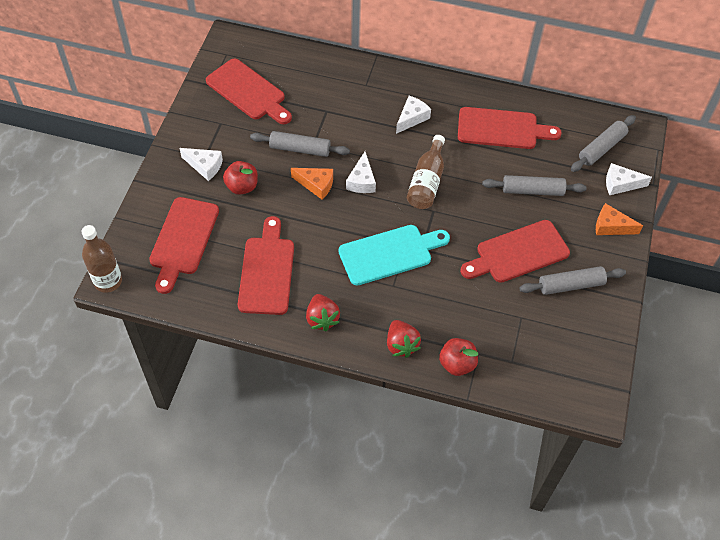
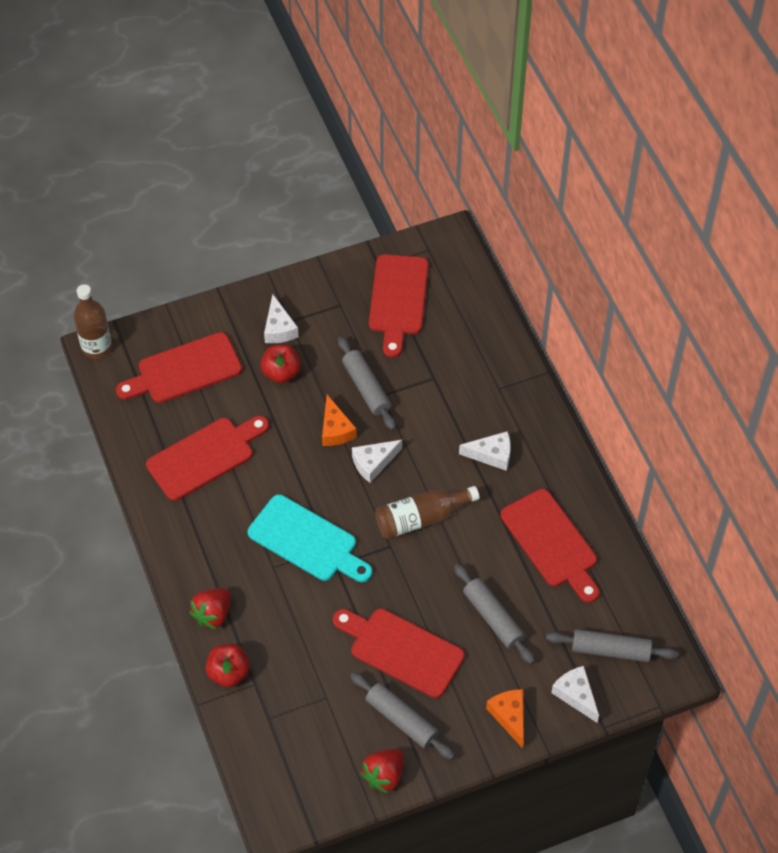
camera: 55 degrees right, 0 degrees up
(322, 319) = (189, 533): red strawberry -> red strawberry (384, 775)

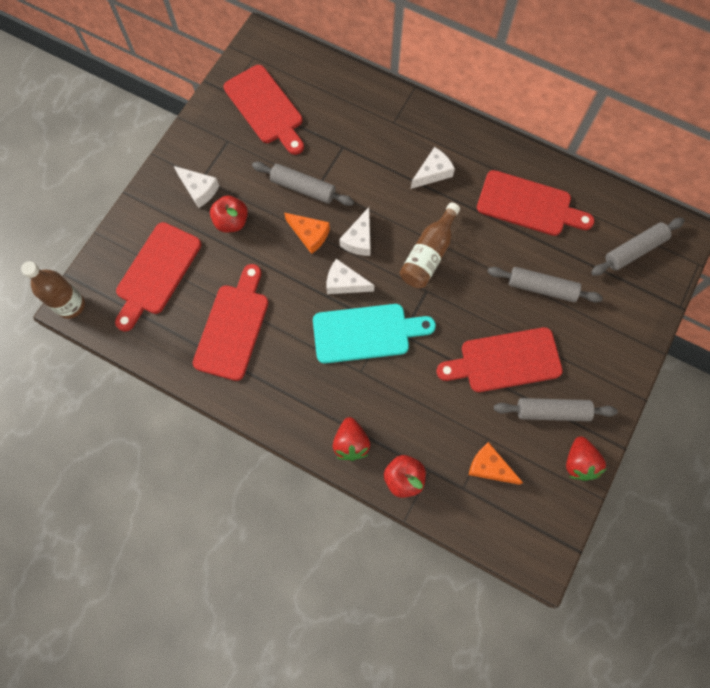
camera: 40 degrees left, 15 degrees up
(509, 716) = (617, 349): orange cheese -> orange cheese (489, 467)
(576, 695) = (643, 299): white cheese -> white cheese (344, 283)

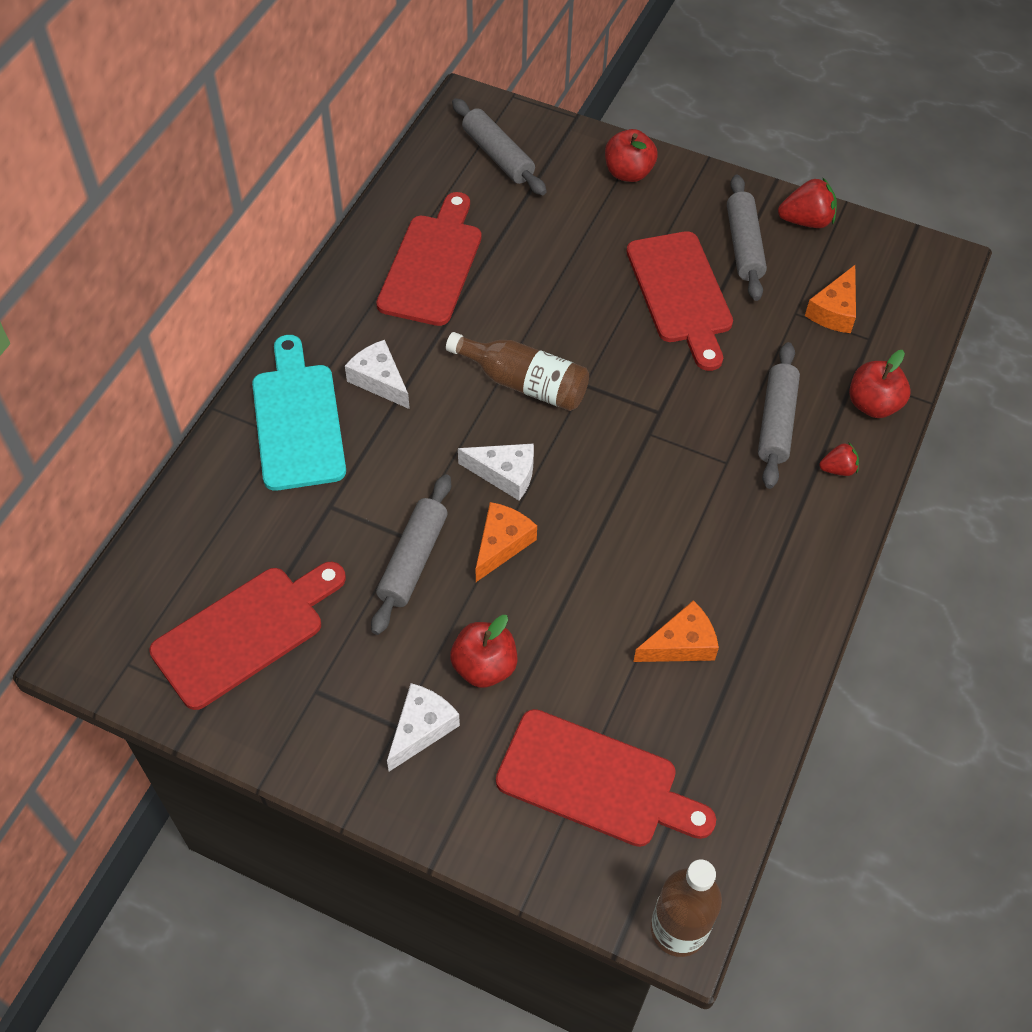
camera: 95 degrees left, 15 degrees down
(233, 327) = (681, 644): red cutting board -> orange cheese
(344, 283) = (584, 490): white cheese -> none
(351, 443) = (838, 469): red strawberry -> red strawberry, size x0.60
(366, 333) = (664, 457): turquoise cutting board -> turquoise cutting board (297, 420)
(541, 288) = (565, 252): grey rolling pin -> grey rolling pin (776, 422)
(623, 338) = (628, 173): none -> red apple

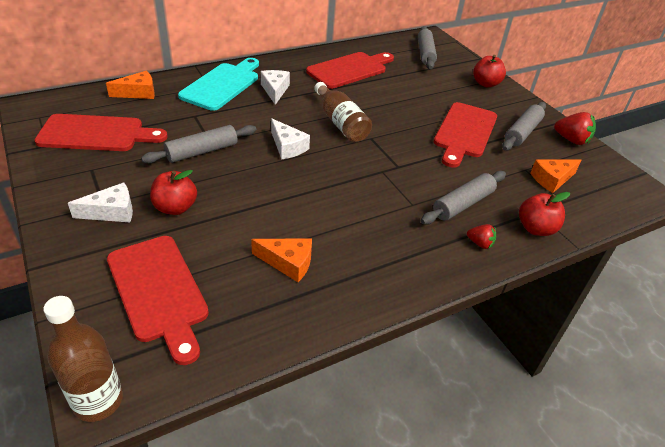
camera: 35 degrees right, 15 degrees down
(501, 544) = (250, 169): orange cheese -> orange cheese (138, 93)

